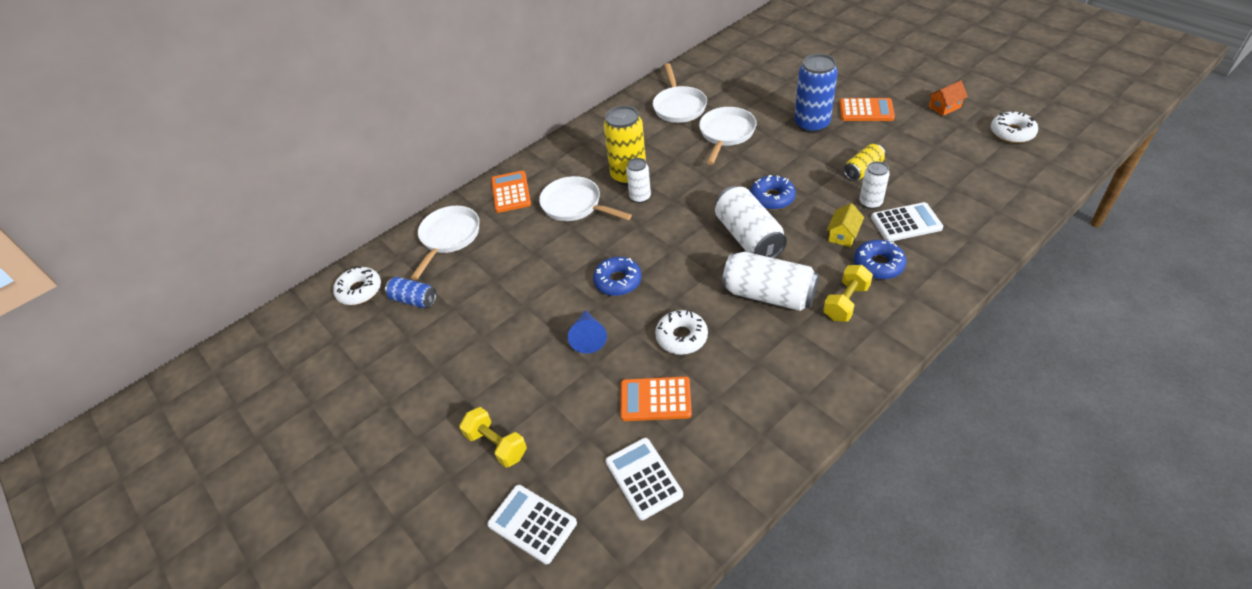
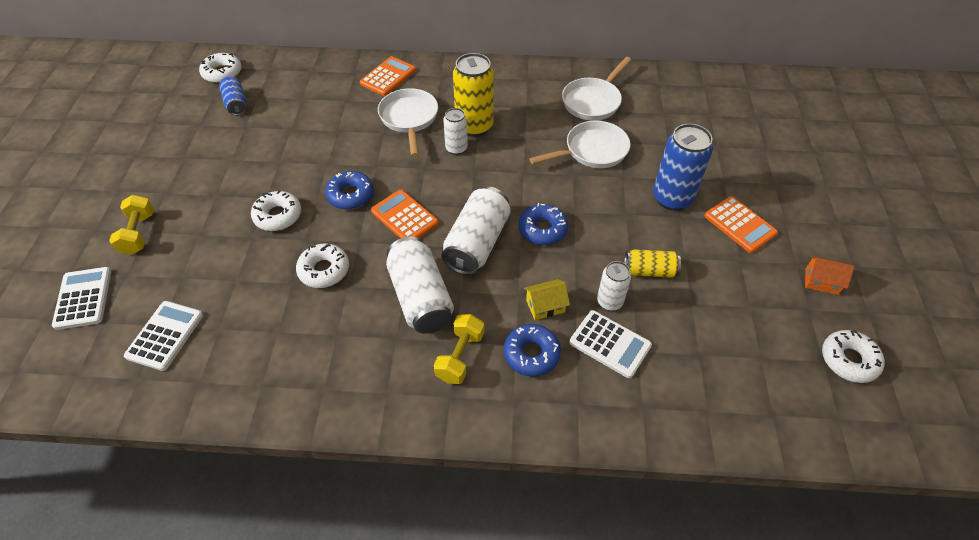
camera: 40 degrees right, 5 degrees up
(449, 238) = (310, 79): white pan -> none
(588, 337) = (278, 216): blue cone -> white donut
(655, 399) = (246, 295): orange calculator -> orange calculator (404, 217)
(846, 302) = (460, 356): yellow dumbbell -> yellow dumbbell turned 60 degrees counterclockwise

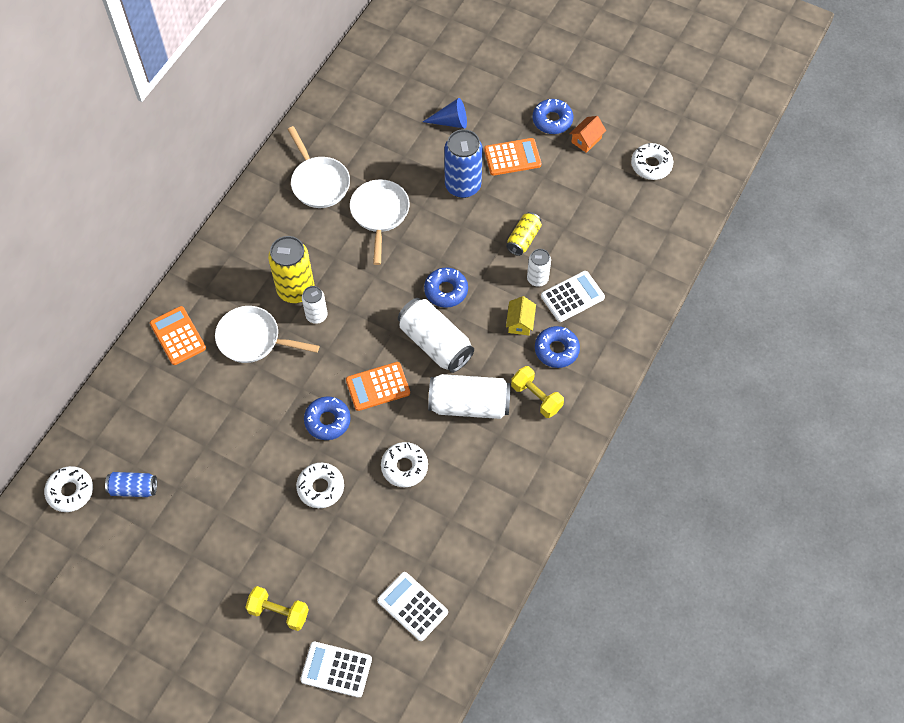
camera: 65 degrees left, 10 degrees up
(736, 163) = (451, 122): none -> blue cone
(816, 241) = (552, 120): none -> blue donut

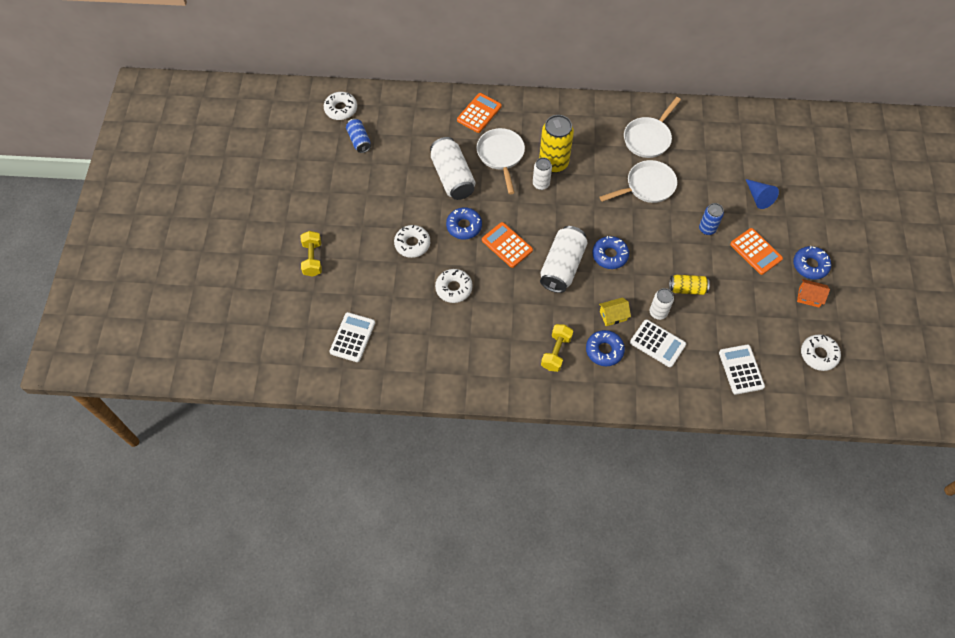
camera: 65 degrees right, 0 degrees up
(336, 669) = (288, 310): white calculator -> white calculator (741, 369)
(463, 186) = (707, 229): blue can -> blue can, size x0.57
(469, 404) = (525, 309): white can -> white can (452, 177)

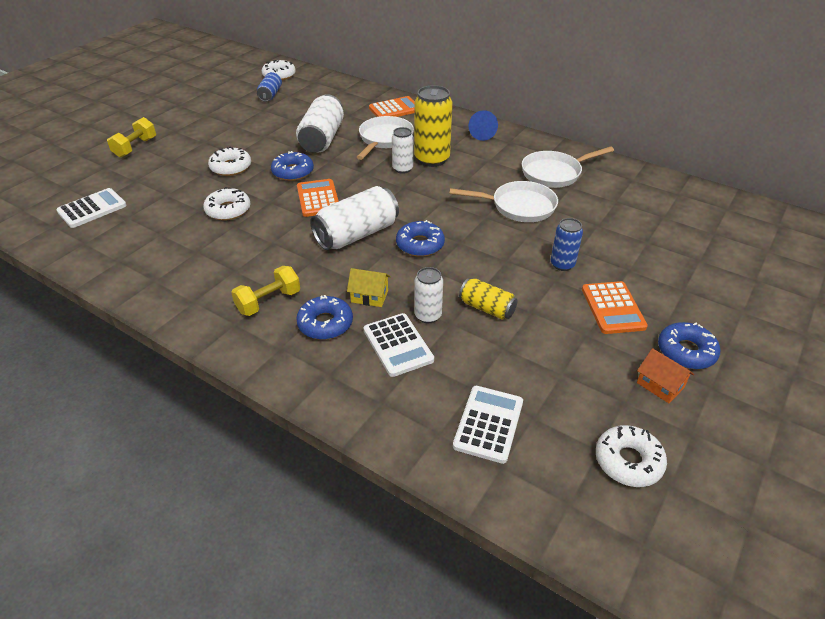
camera: 30 degrees right, 20 degrees down
(758, 197) = (656, 260): blue cone -> blue cone (482, 133)

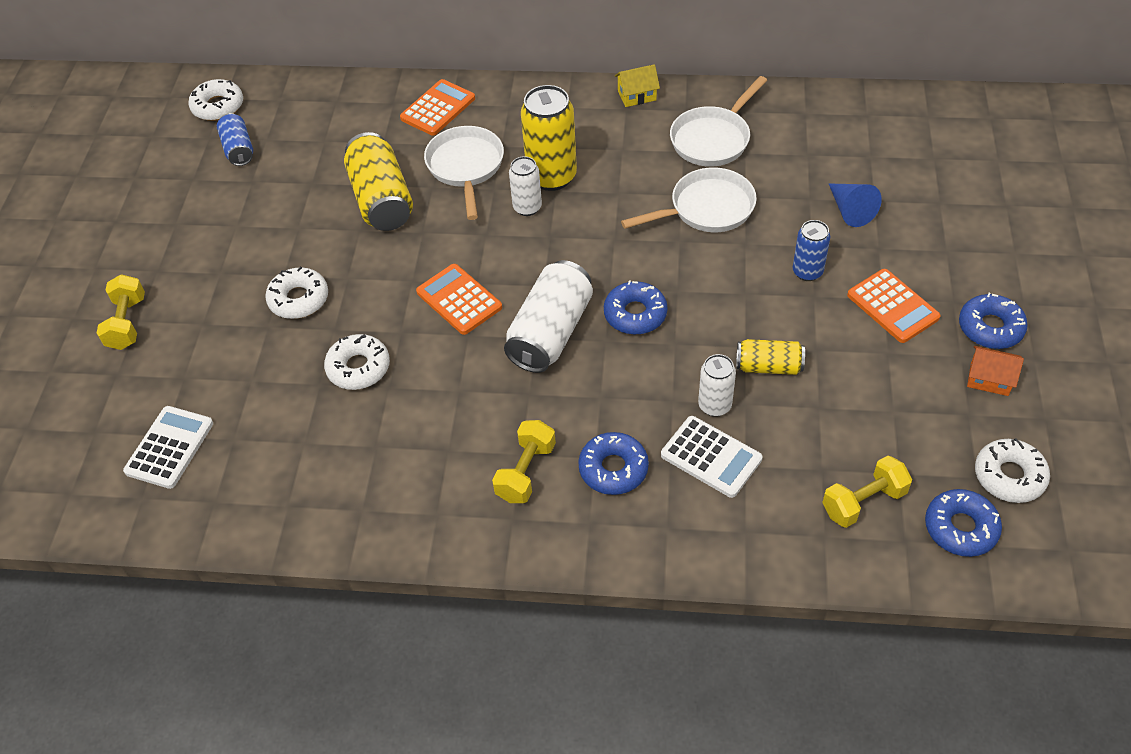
camera: 25 degrees left, 10 degrees up
(293, 172) = (390, 271): blue donut -> blue donut (960, 528)
(322, 138) = (381, 199): white can -> yellow can
(369, 296) = (633, 411): yellow house -> yellow house (637, 95)
(482, 133) = (582, 106): blue cone -> blue cone (850, 210)
(488, 424) = (863, 502): white calculator -> yellow dumbbell

